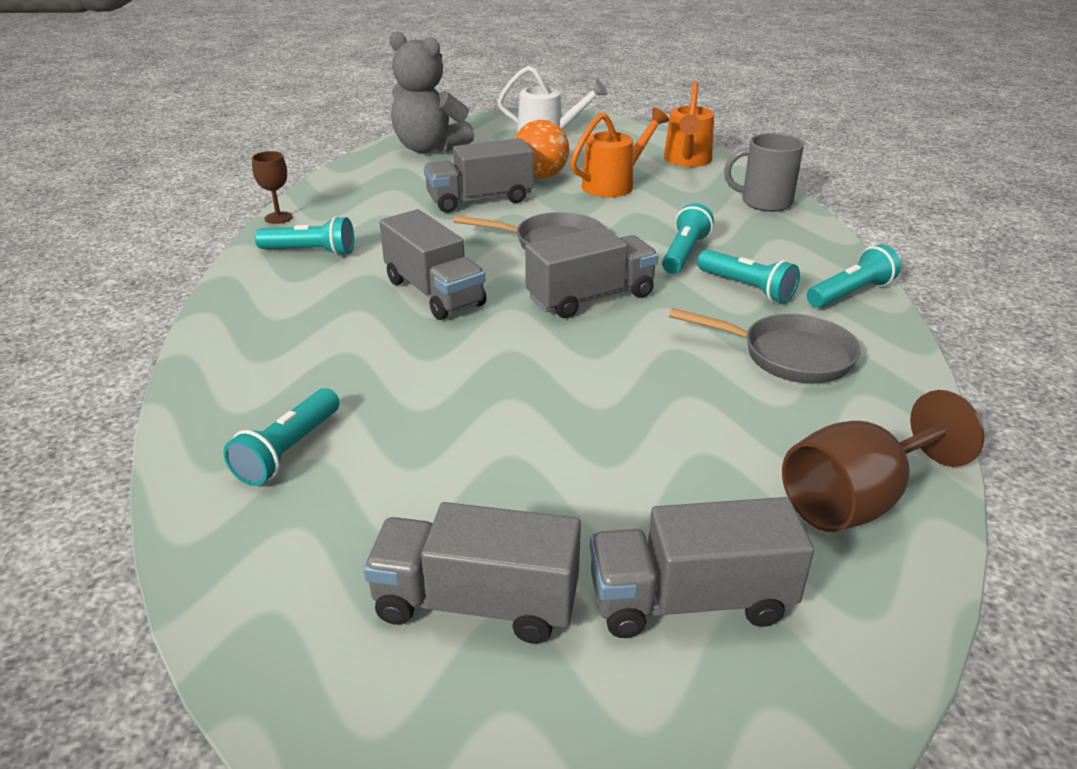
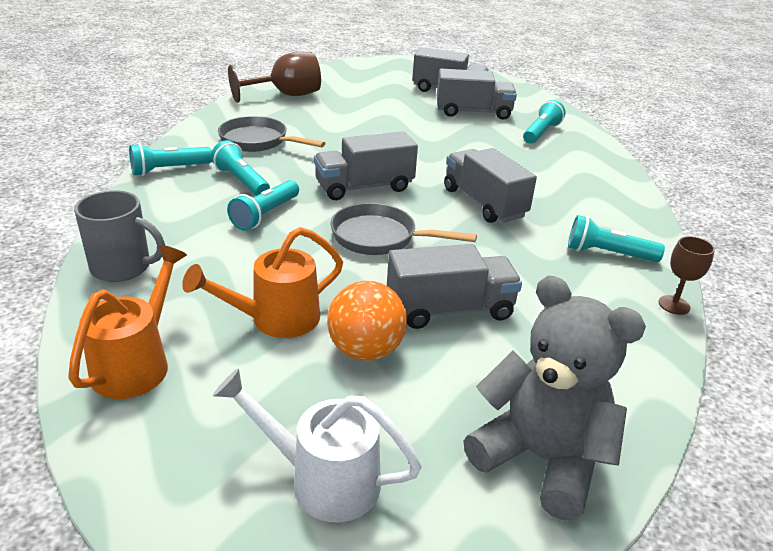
camera: 175 degrees left, 0 degrees up
(690, 600) = (372, 84): grey truck -> grey truck (473, 112)

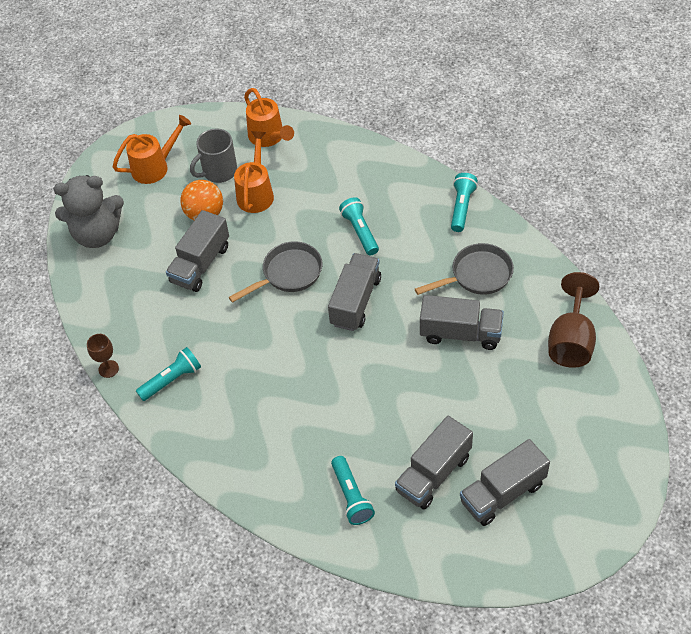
camera: 135 degrees right, 20 degrees up
(123, 267) = (352, 153): grey mug -> grey mug (219, 172)
(241, 181) = (415, 238): turquoise flashlight -> none
(322, 479) = (155, 167): white watering can -> orange watering can
(484, 203) = (280, 357): grey truck -> grey truck (460, 333)

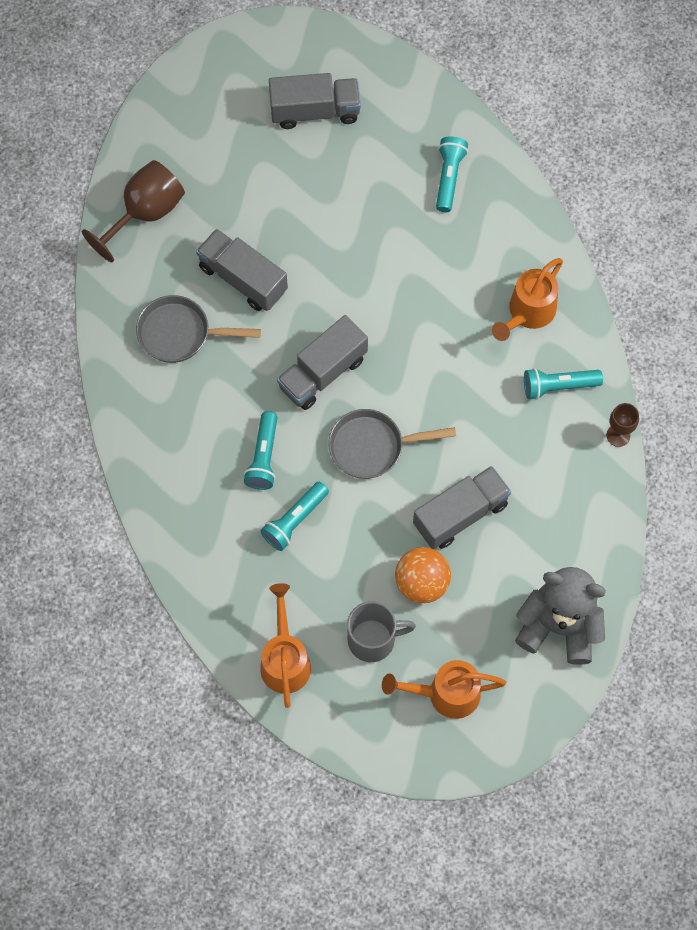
camera: 155 degrees left, 15 degrees up
(256, 193) = (346, 580): orange watering can -> orange watering can (527, 313)
(433, 474) = (363, 159): grey truck -> none
(462, 207) = (134, 425): turquoise flashlight -> turquoise flashlight (294, 520)

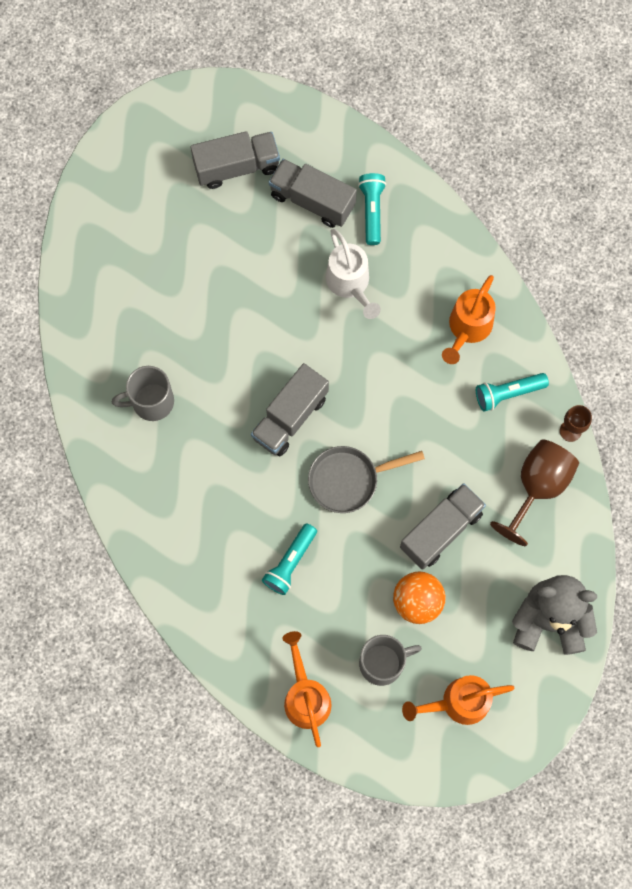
camera: 10 degrees left, 5 degrees up
(145, 213) = (97, 291): brown goblet -> brown goblet (537, 487)
(180, 333) = (151, 402): grey pan -> grey mug
(243, 279) = (200, 339): grey truck -> grey truck (312, 200)
(263, 457) = (250, 507): turquoise flashlight -> none
(412, 248) = (350, 284): none -> white watering can

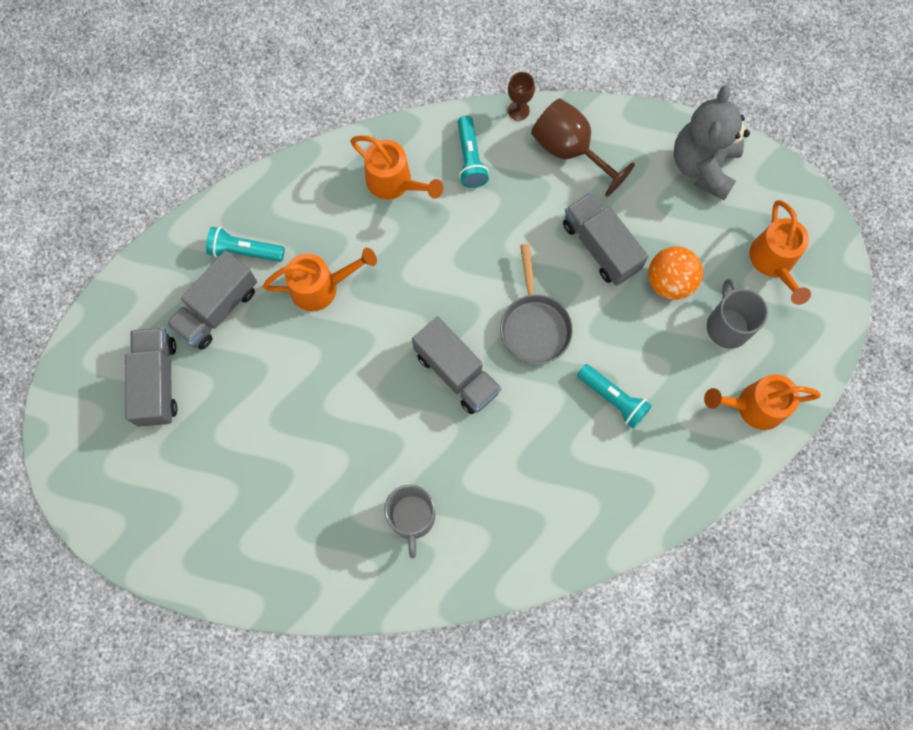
camera: 80 degrees left, 0 degrees up
(350, 284) = (321, 287): white watering can -> orange watering can

